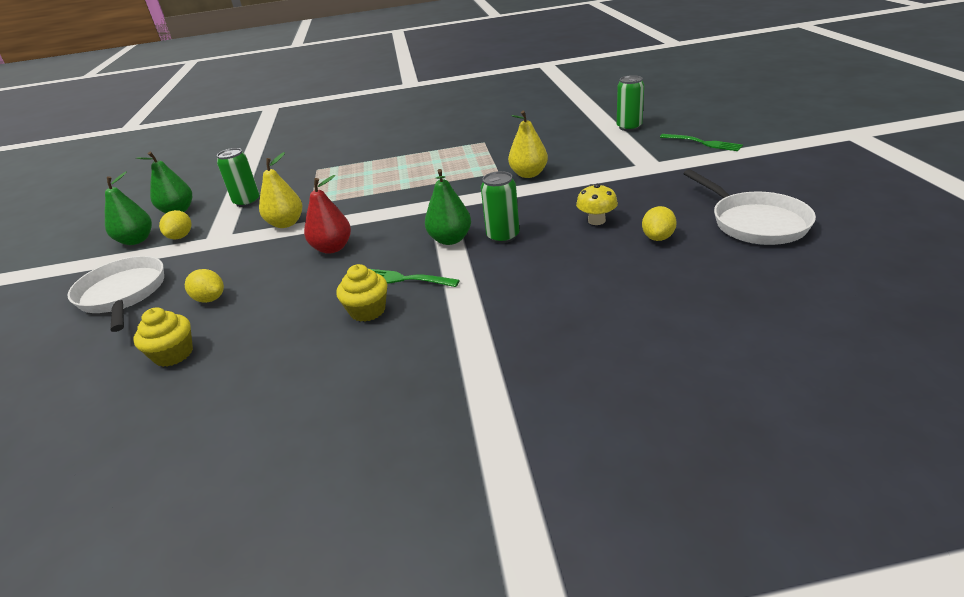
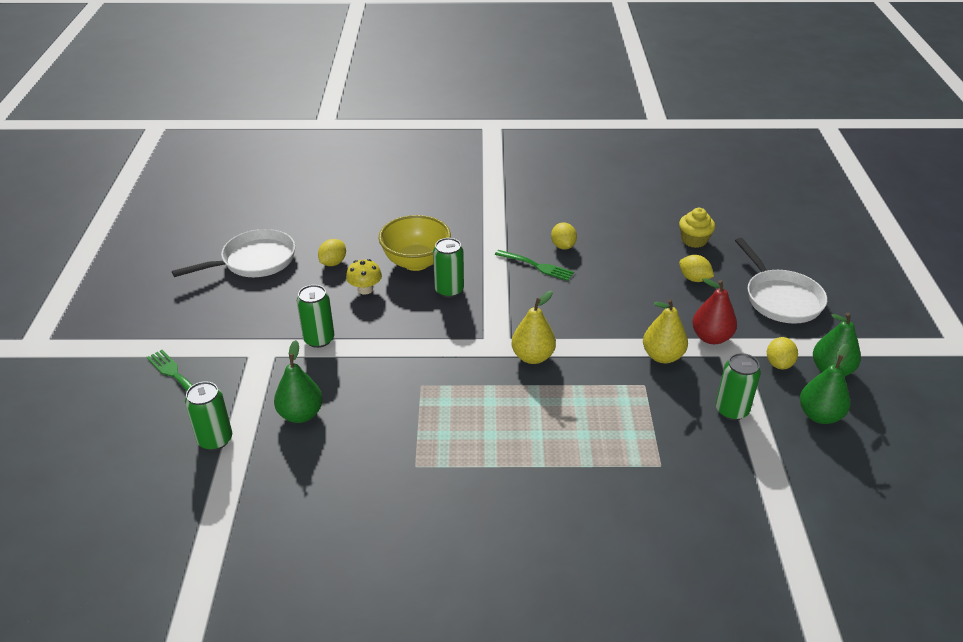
camera: 175 degrees left, 5 degrees up
(332, 248) = (602, 310): red pear -> red pear (711, 337)
(367, 311) = (563, 246): yellow cupcake -> yellow lemon
(450, 239) = (494, 296): green pear -> green pear (301, 414)
(528, 174) = (390, 371): yellow pear -> yellow pear (533, 357)
(557, 256) = (416, 262): none -> yellow bowl
(607, 180) = (319, 339): none -> green can
(755, 222) = (254, 261): white pan -> white pan turned 75 degrees clockwise

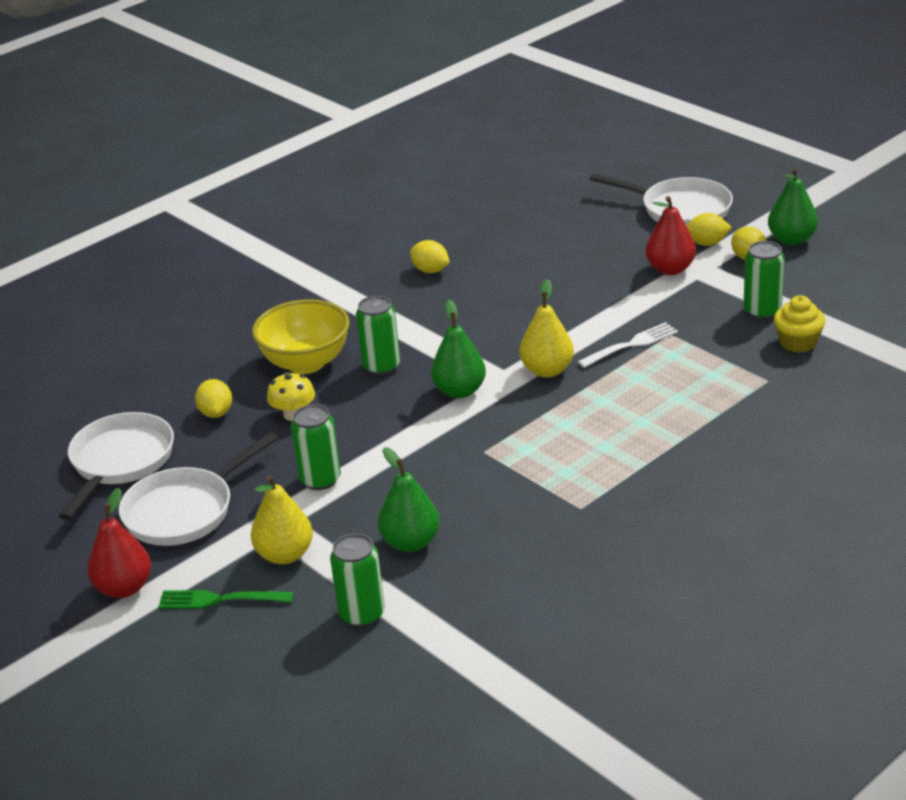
camera: 40 degrees left, 5 degrees down
(152, 334) = (124, 588): none -> red pear
(238, 310) = (184, 511): none -> white pan
(536, 266) = (432, 300): green fork -> none
(607, 375) = (630, 345): none -> white fork
(662, 356) = (653, 305): yellow pear -> yellow pear (285, 555)
(694, 240) = (542, 202): yellow cupcake -> yellow cupcake (798, 342)
(694, 279) = (589, 233): yellow lemon -> yellow lemon (707, 243)
(819, 415) = (827, 276): green pear -> green pear (459, 391)

